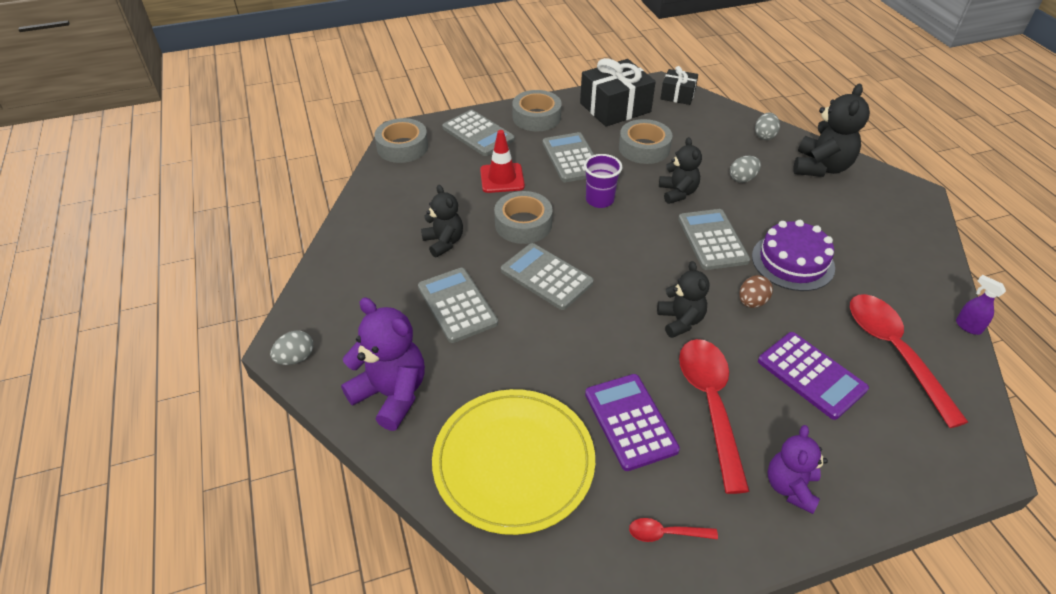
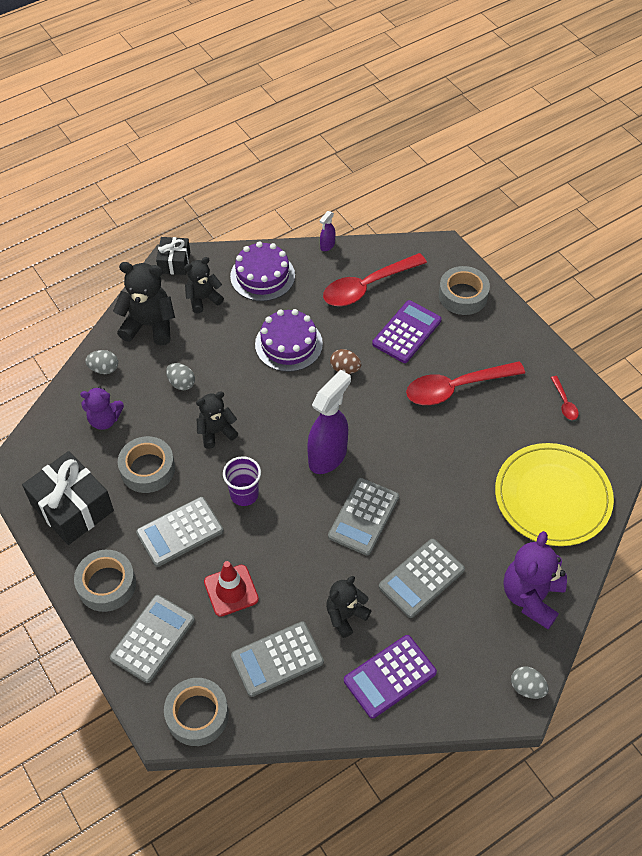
camera: 105 degrees left, 10 degrees up
(523, 224) = (298, 552): grey tape -> grey tape (463, 295)
(630, 264) = (328, 456): none -> purple spray bottle
(630, 421) = (490, 433): purple calculator -> purple calculator (390, 676)
(677, 95) = (36, 450): black gift -> black gift (174, 262)
(680, 321) = (382, 413): black teddy bear -> black teddy bear (203, 299)
(712, 240) = (277, 400): grey calculator -> grey calculator (277, 659)
(790, 487) = (503, 342): purple teddy bear -> purple teddy bear (104, 420)
(902, 258) = (262, 276): none -> purple cake

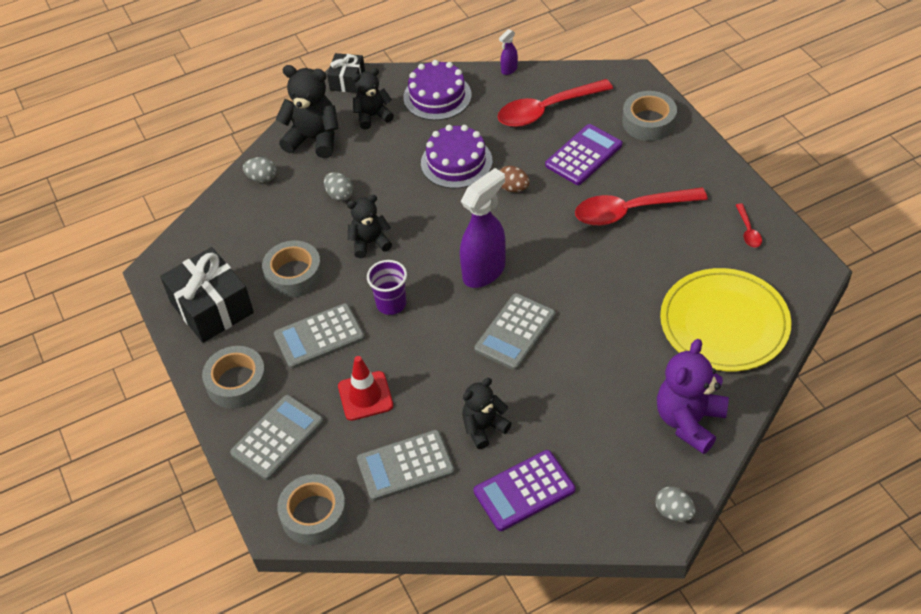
camera: 10 degrees right, 5 degrees down
(104, 420) = (256, 226): purple teddy bear -> none
(421, 578) = (570, 396): grey calculator -> none

